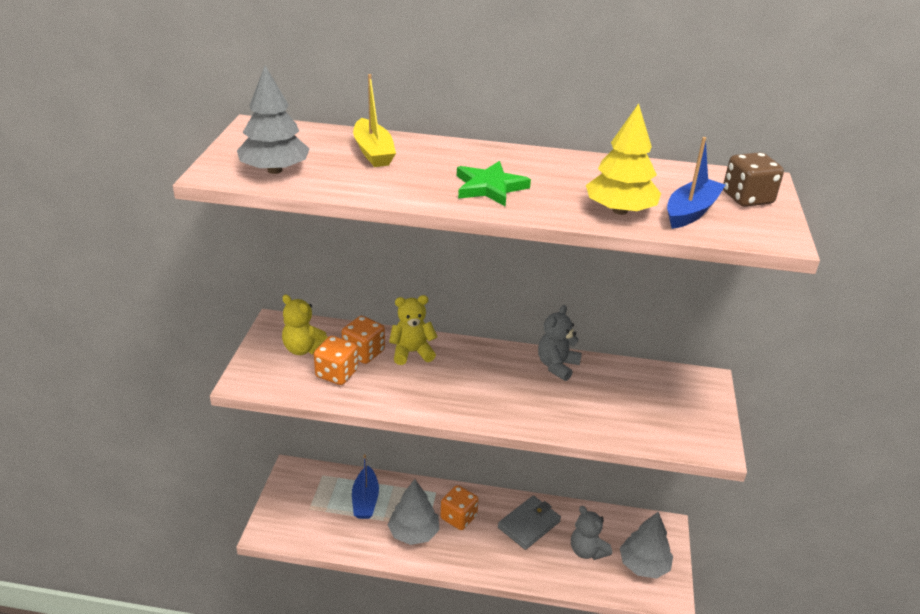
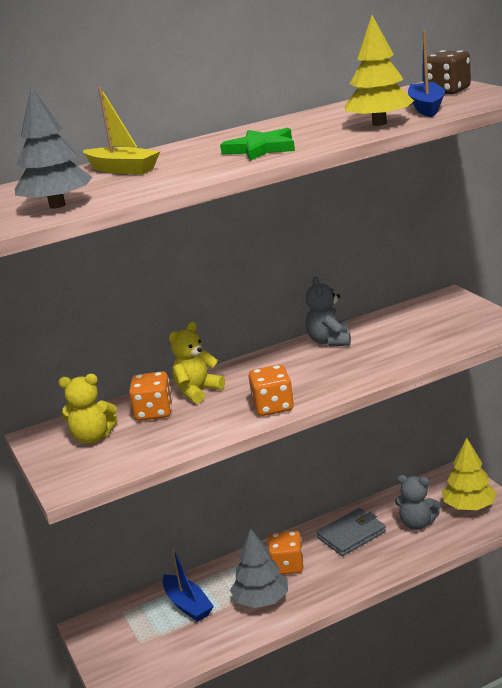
camera: 30 degrees left, 10 degrees down
(337, 373) = (150, 436): orange dice -> orange dice (273, 407)
(529, 524) = (351, 535): grey wallet -> grey wallet turned 45 degrees clockwise
(644, 565) = (469, 506): grey tree -> yellow tree

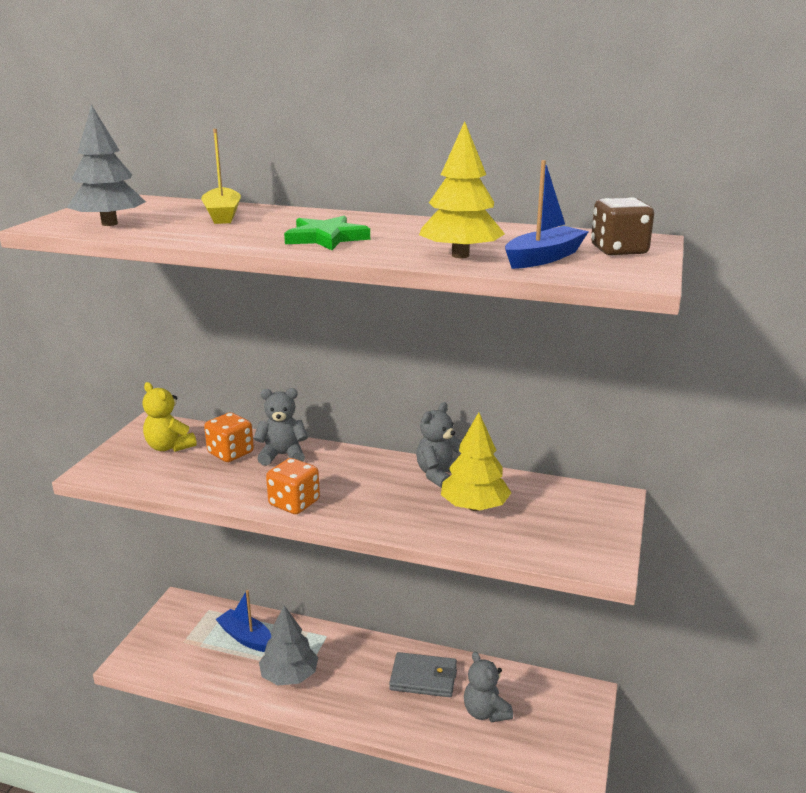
camera: 40 degrees right, 0 degrees up
(188, 605) = (246, 638): blue boat -> blue boat turned 120 degrees clockwise
(197, 391) = (282, 455): yellow teddy bear -> grey teddy bear
(287, 566) = (344, 664): orange dice -> none
(469, 506) = (551, 734): yellow tree -> yellow tree (474, 507)

